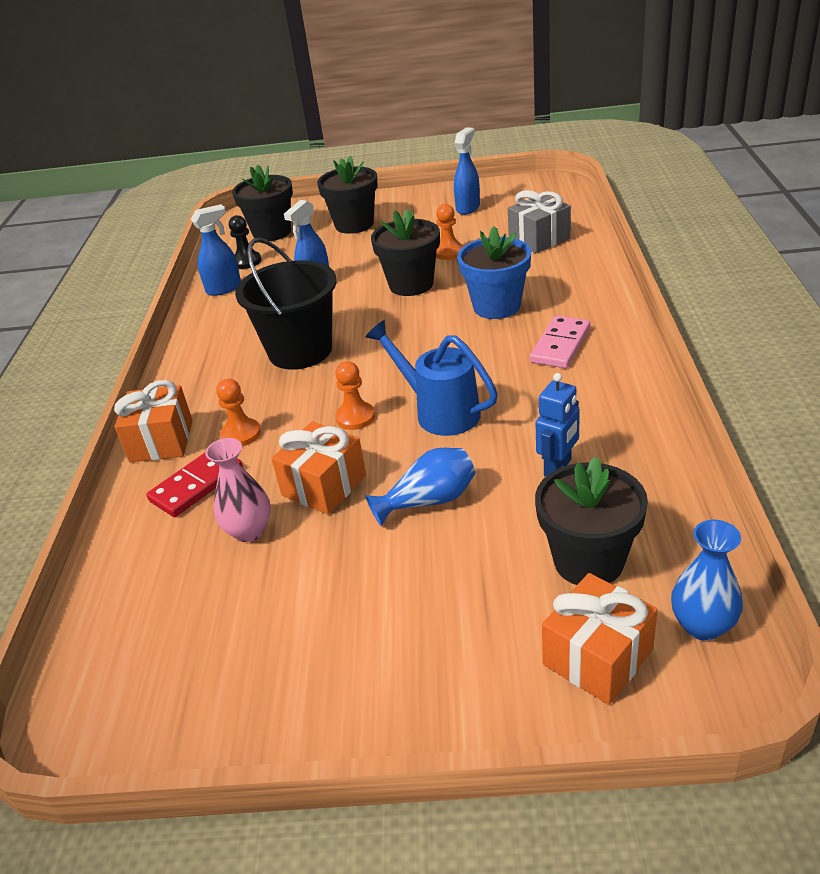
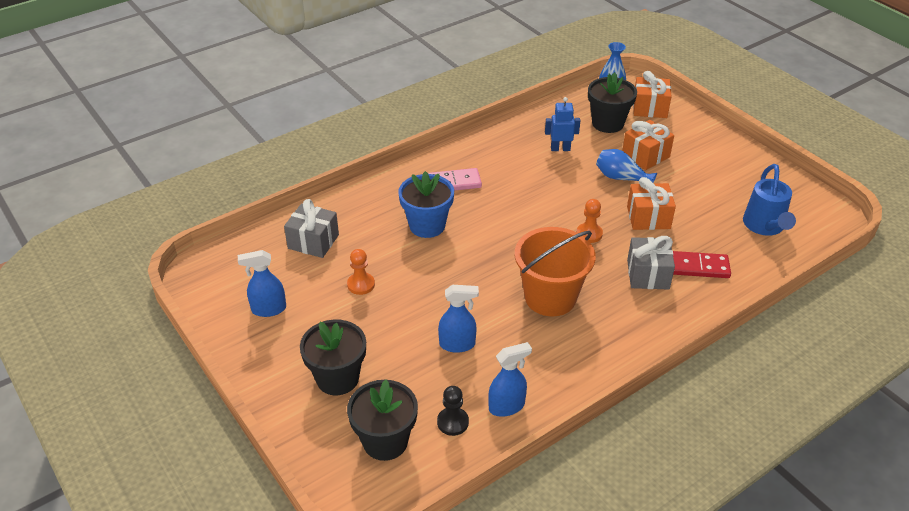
camera: 130 degrees left, 5 degrees up
(161, 441) = (689, 308): orange gift -> orange gift (645, 155)
(224, 288) = (507, 406): blue spray bottle -> blue spray bottle turned 135 degrees clockwise
(241, 434) = (648, 274): orange pawn -> grey gift
(249, 531) = (701, 227): pink vase -> none
(300, 351) = (550, 297): black bucket -> orange bucket
(411, 284) = (424, 283): black flower pot -> none
(440, 412) = (555, 203): blue watering can -> blue watering can (764, 226)

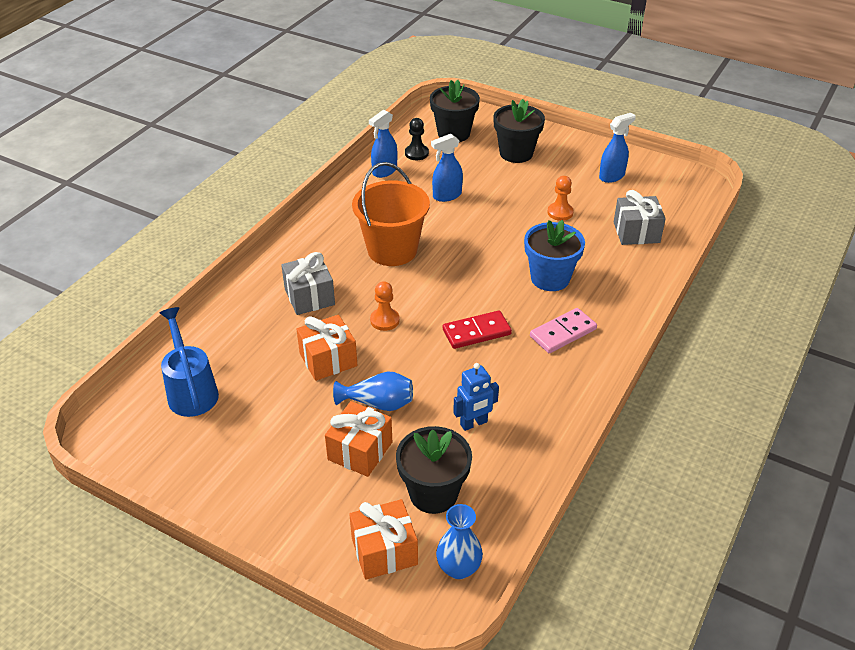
camera: 155 degrees right, 0 degrees up
(699, 267) = (259, 320): red domino -> red domino (476, 332)

